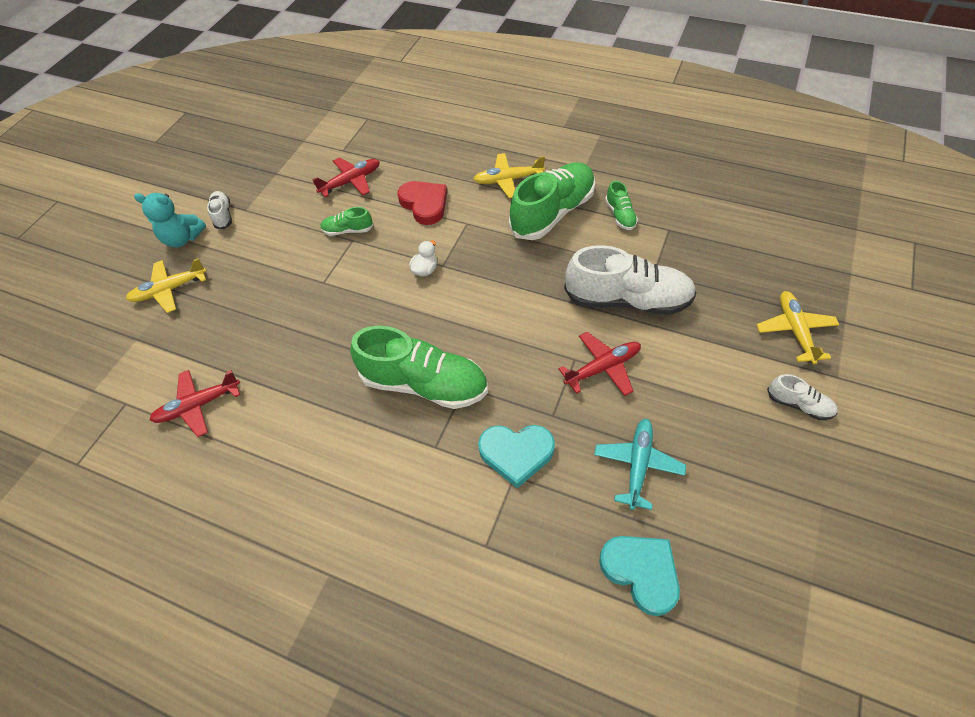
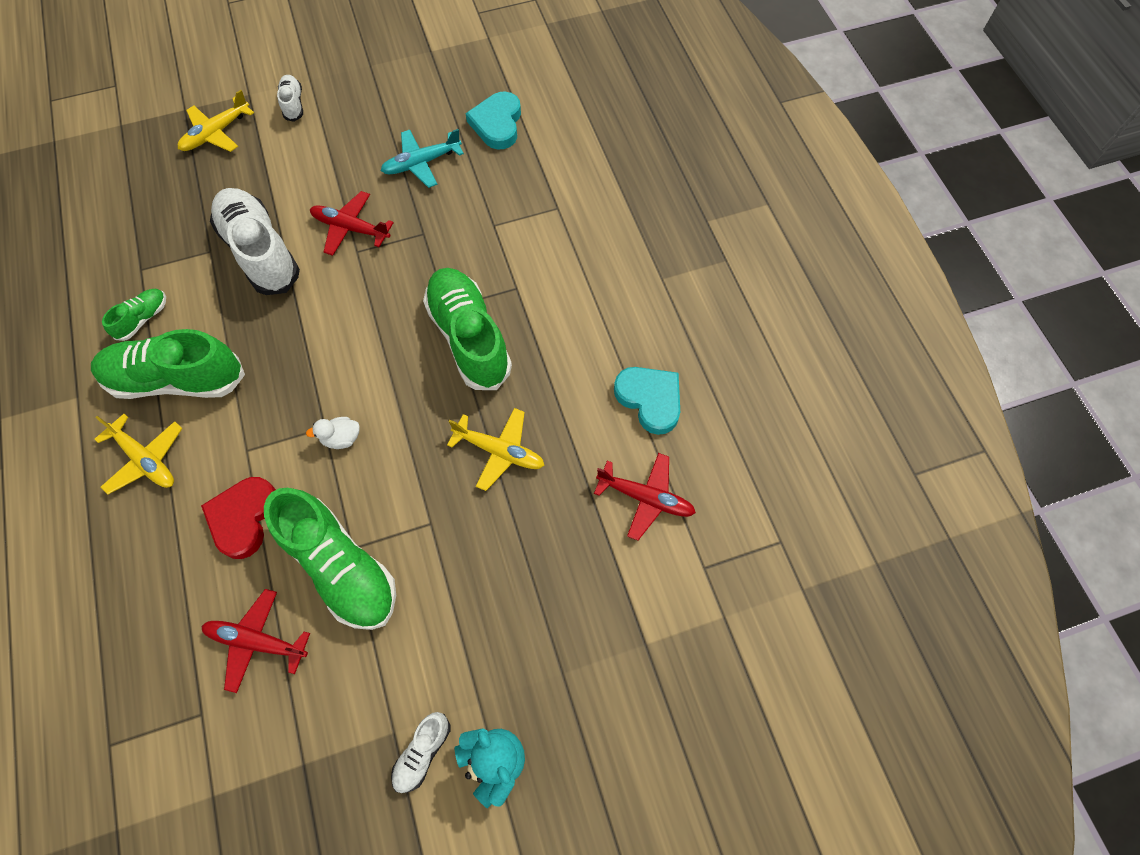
camera: 135 degrees left, 10 degrees up
(170, 290) = (567, 683): yellow plane -> yellow plane (499, 451)
(348, 230) = (341, 566): green shoe -> green shoe, size x2.15
(516, 454) = (475, 234): turquoise heart -> turquoise heart (650, 399)

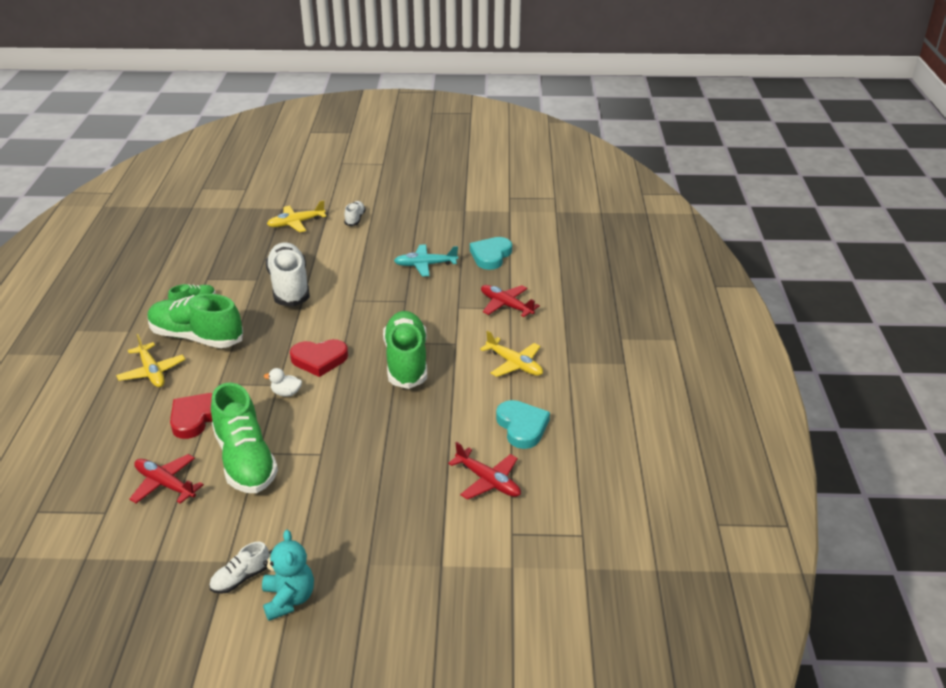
camera: 20 degrees right, 30 degrees down
(351, 228) = (357, 288): red plane -> red plane (506, 305)
(358, 368) = (319, 360): none -> red heart
(499, 451) = (393, 427): yellow plane -> yellow plane (514, 364)

